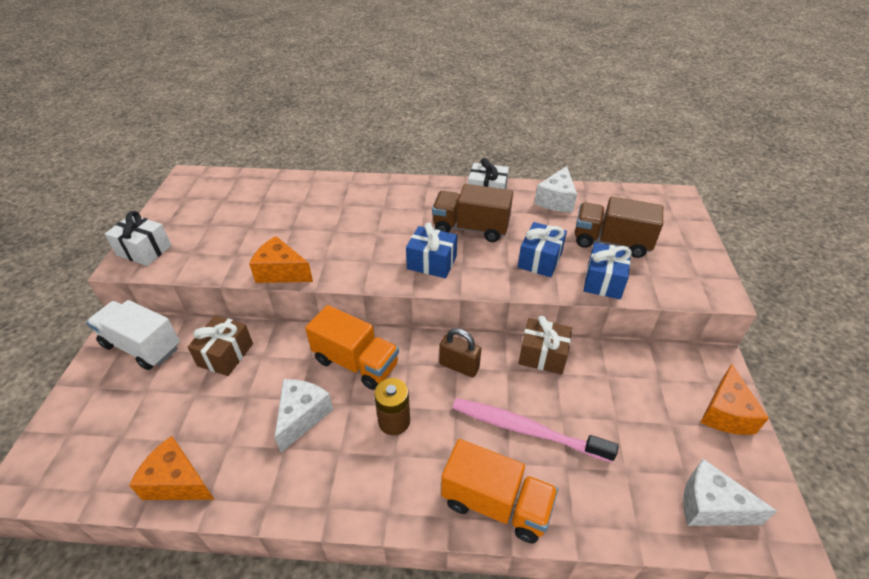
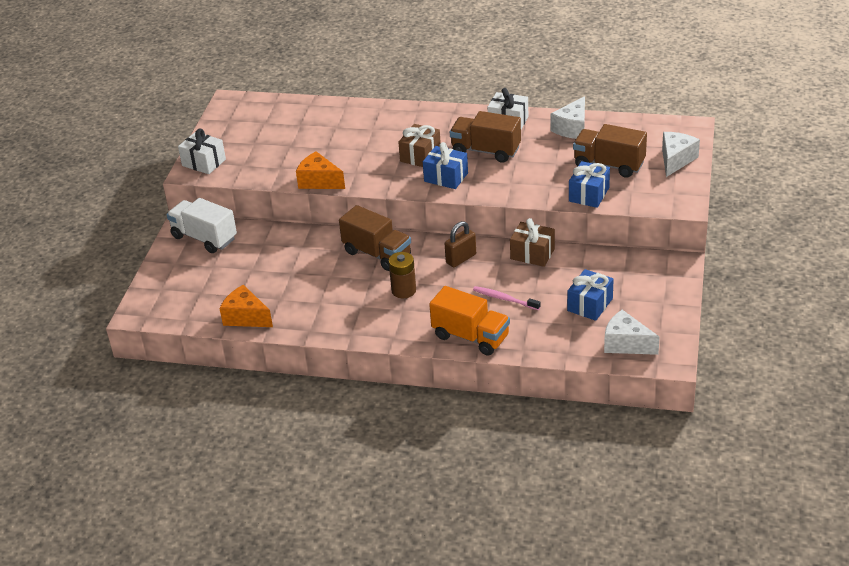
camera: 10 degrees right, 5 degrees down
(225, 355) = (272, 245): brown gift -> brown gift (420, 155)
(302, 416) = (333, 285): white cheese -> white cheese (676, 160)
(356, 362) = (377, 254): orange truck -> brown truck
(459, 366) = (461, 259): brown padlock -> brown padlock turned 75 degrees counterclockwise
(527, 430) = (505, 299): pink toothbrush -> pink toothbrush, size x0.58
(540, 260) = (540, 177): blue gift -> blue gift (590, 305)
(725, 413) = (667, 294): orange cheese -> none

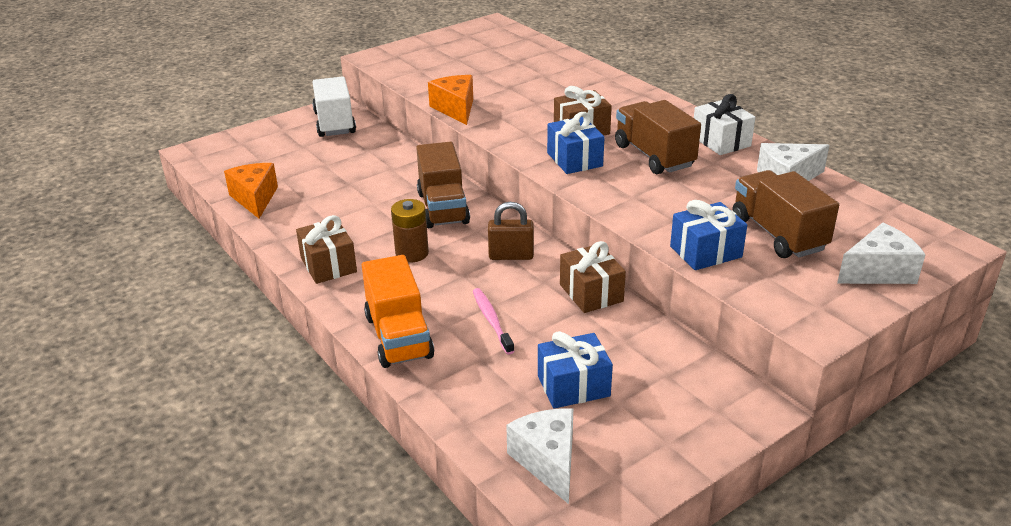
camera: 40 degrees right, 5 degrees down
(204, 162) = (394, 55): white gift -> none
(367, 326) = (328, 265): none -> brown gift

